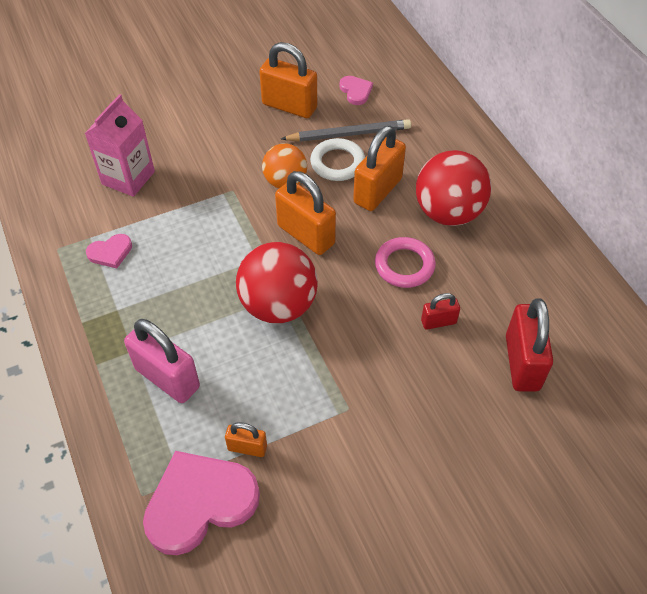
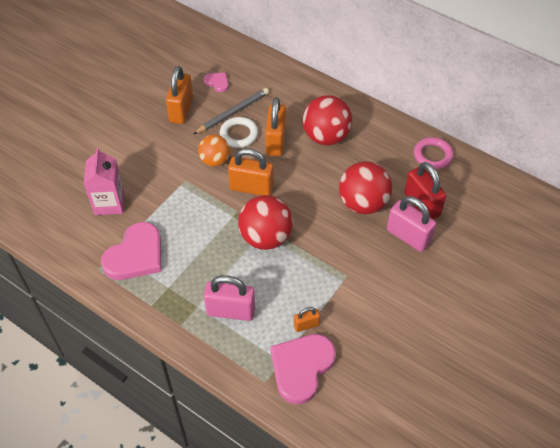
camera: 30 degrees left, 0 degrees up
(110, 252) = (135, 255): pink heart -> pink heart, size x2.10
(289, 106) = (181, 110): orange padlock -> orange padlock turned 75 degrees counterclockwise
(404, 265) = (322, 179): pink ring -> pink ring (433, 155)
(438, 322) = (363, 203): red padlock -> red ball
(472, 398) = (408, 236): none -> pink padlock

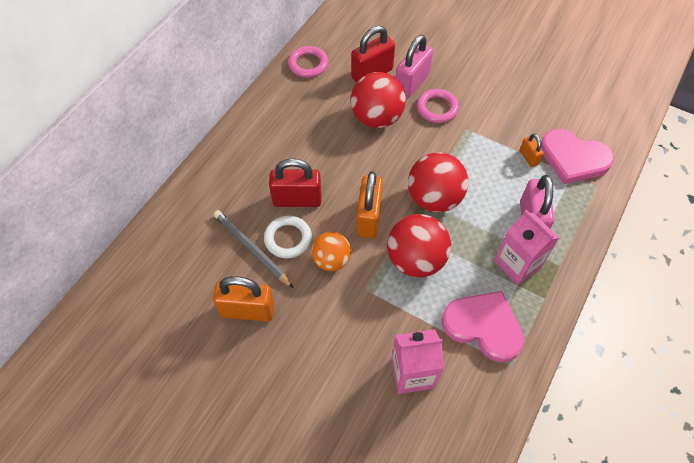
camera: 95 degrees left, 5 degrees up
(188, 291) = (517, 264): none -> pink carton
(217, 82) = (197, 273): pink heart -> none
(275, 141) = (297, 200): orange padlock -> red padlock
(326, 136) = (287, 152): red ball -> red ball (415, 260)
(374, 254) = (437, 108): none -> pink ring

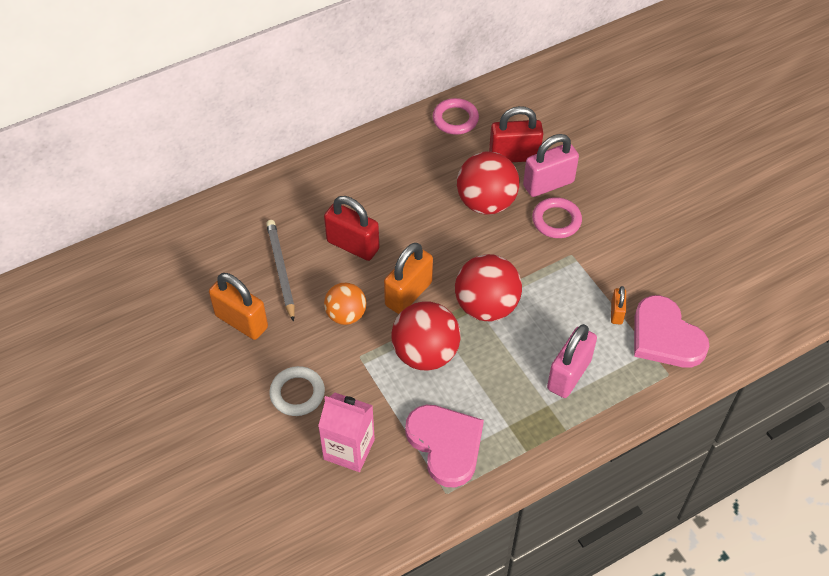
camera: 30 degrees right, 5 degrees down
(288, 239) = (320, 276): white ring -> white ring (297, 393)
(517, 264) = (523, 407): pink carton -> none

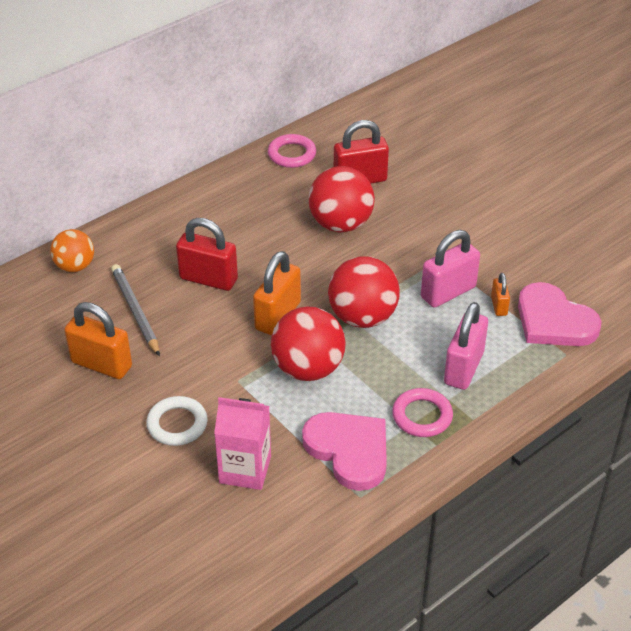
camera: 10 degrees left, 10 degrees down
(346, 315) = (215, 344): orange ball -> orange ball (75, 266)
(548, 184) = (401, 200): pink padlock -> pink padlock (448, 292)
(556, 220) = (417, 231): pink ring -> pink ring (422, 416)

